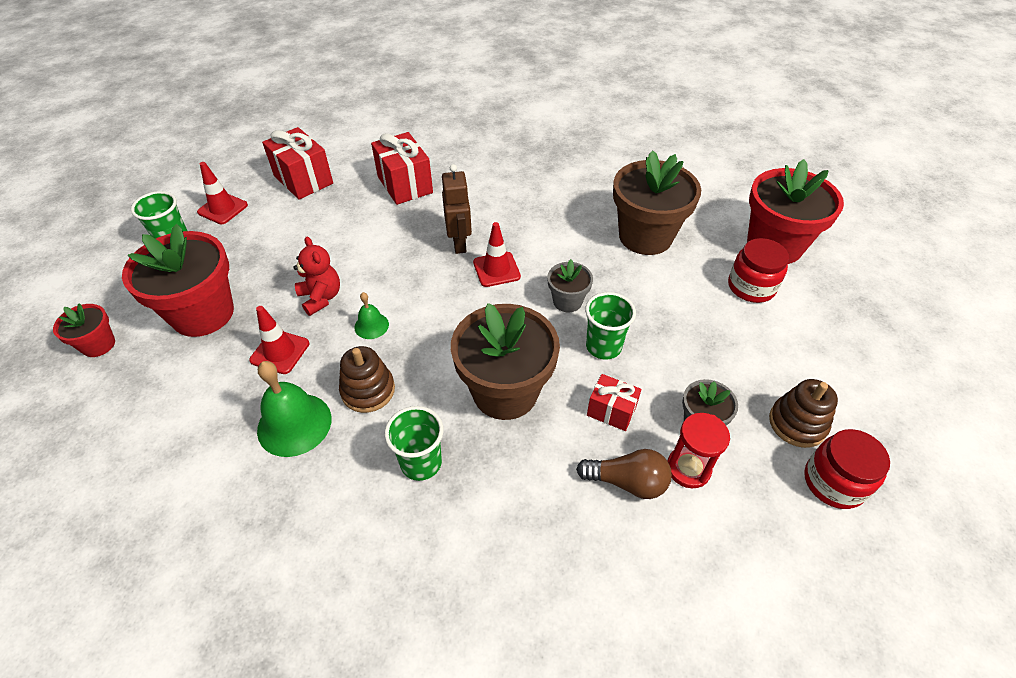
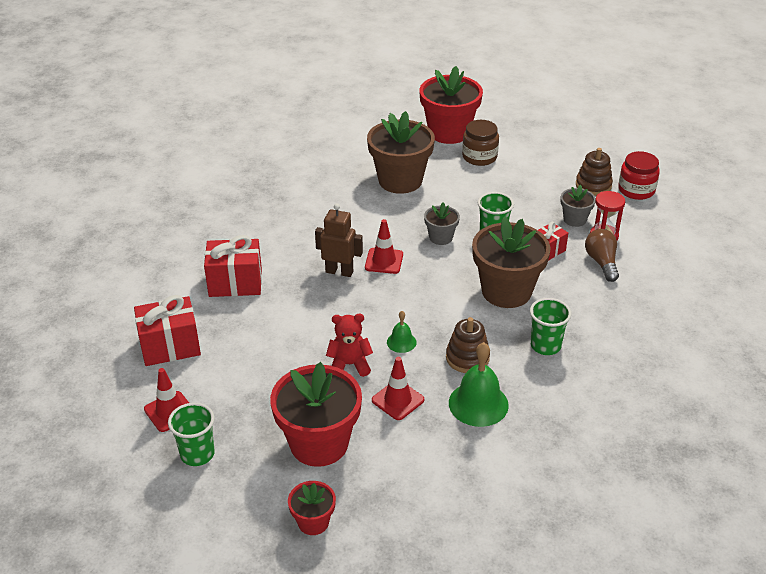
camera: 65 degrees left, 10 degrees down
(627, 482) = (601, 262): brown light bulb -> brown light bulb turned 45 degrees counterclockwise
(751, 287) = (479, 157): red jar -> brown jar

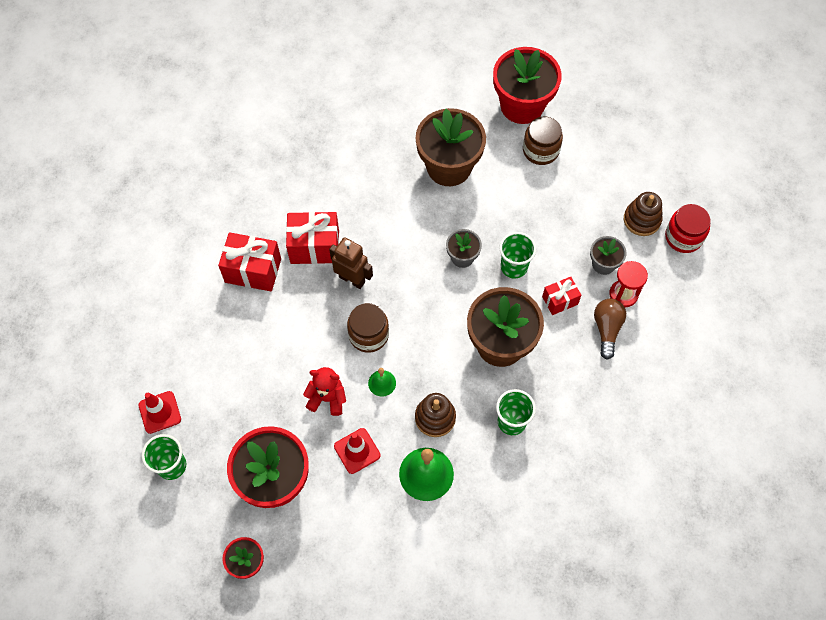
camera: 15 degrees right, 25 degrees up
(170, 346) = (177, 336): red gift -> red gift (314, 247)
(372, 308) = (368, 335): none -> brown jar
(384, 261) = (398, 275): red traffic cone -> none

